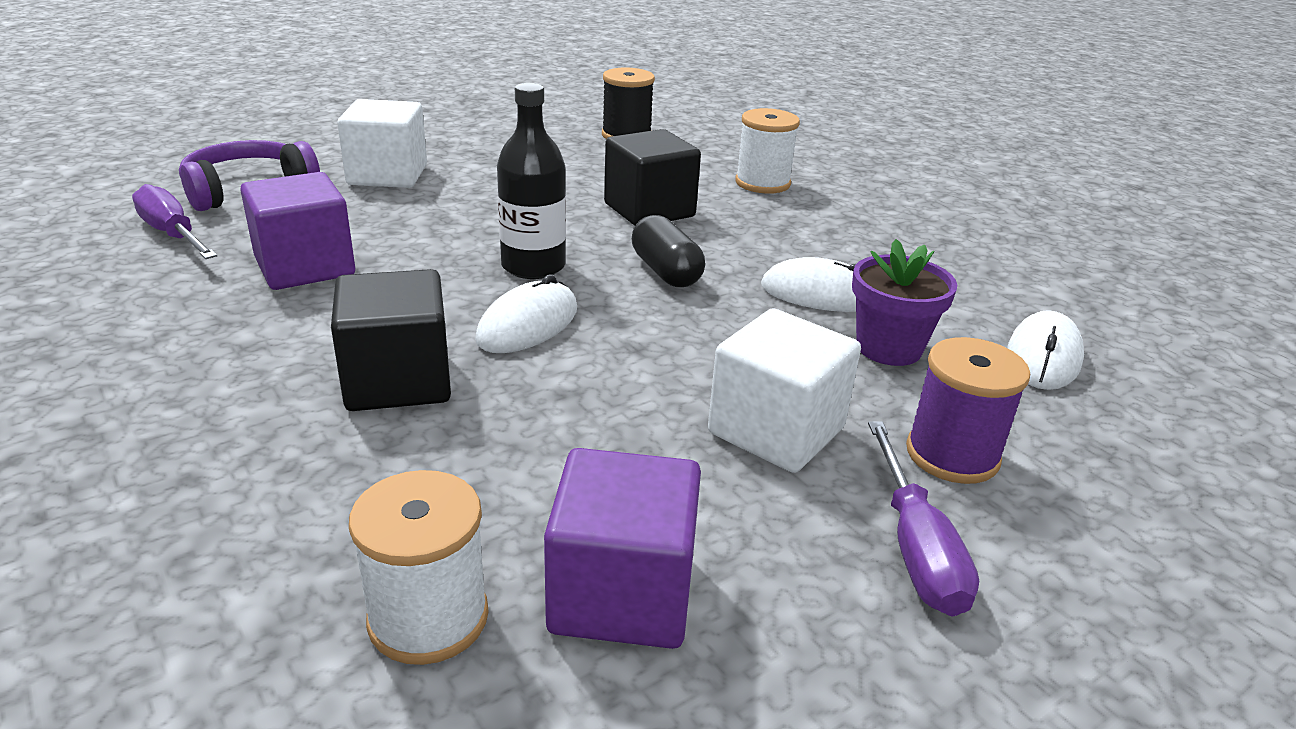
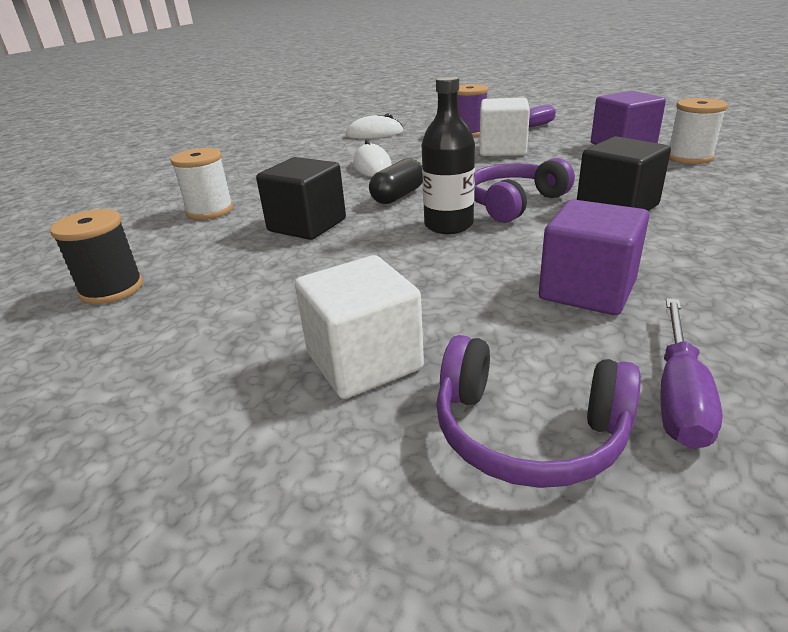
camera: 115 degrees left, 0 degrees up
(528, 325) = (514, 203): white mouse -> purple headphones
(888, 348) = (406, 149): purple flower pot -> none

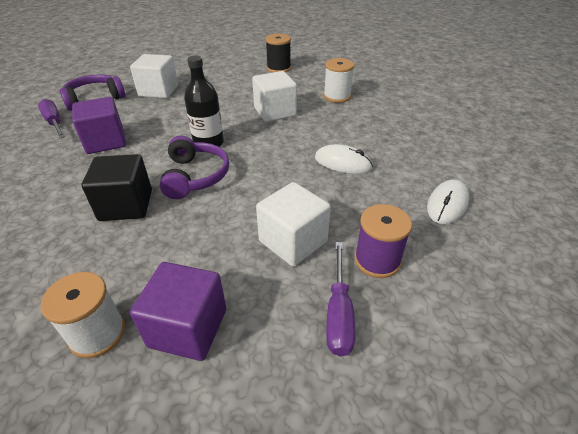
camera: 125 degrees right, 10 degrees up
(307, 225) = (275, 112): black cube -> white cube
(398, 196) = (271, 148): black capsule -> none

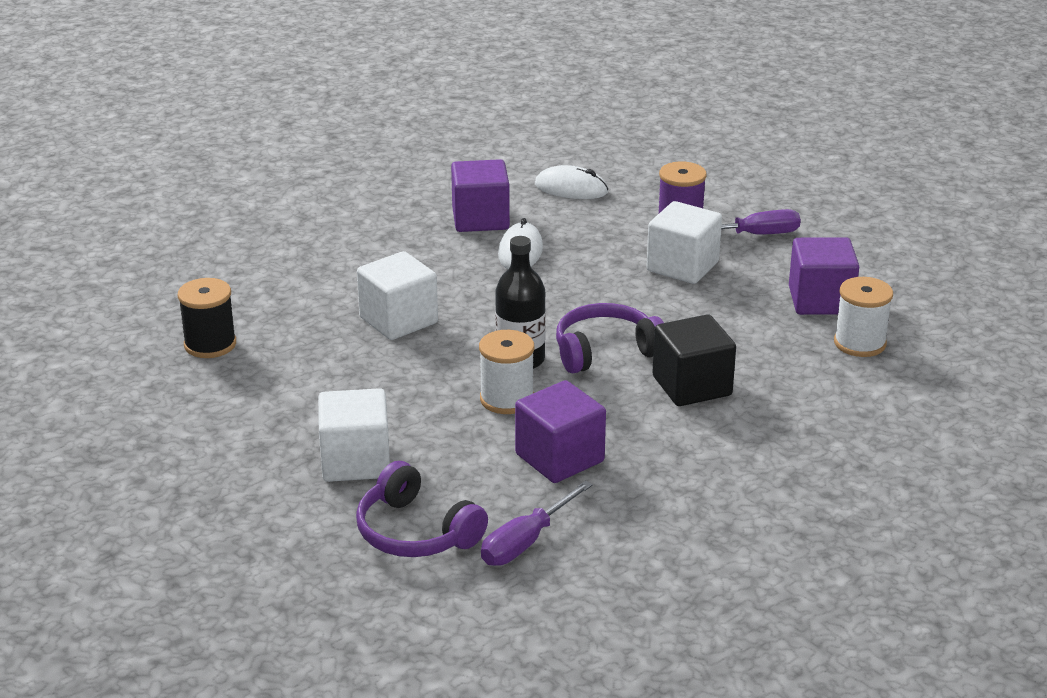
camera: 105 degrees left, 10 degrees down
(337, 96) = (323, 272): white spool -> white spool (507, 399)
(395, 153) = (480, 219): none -> purple cube

